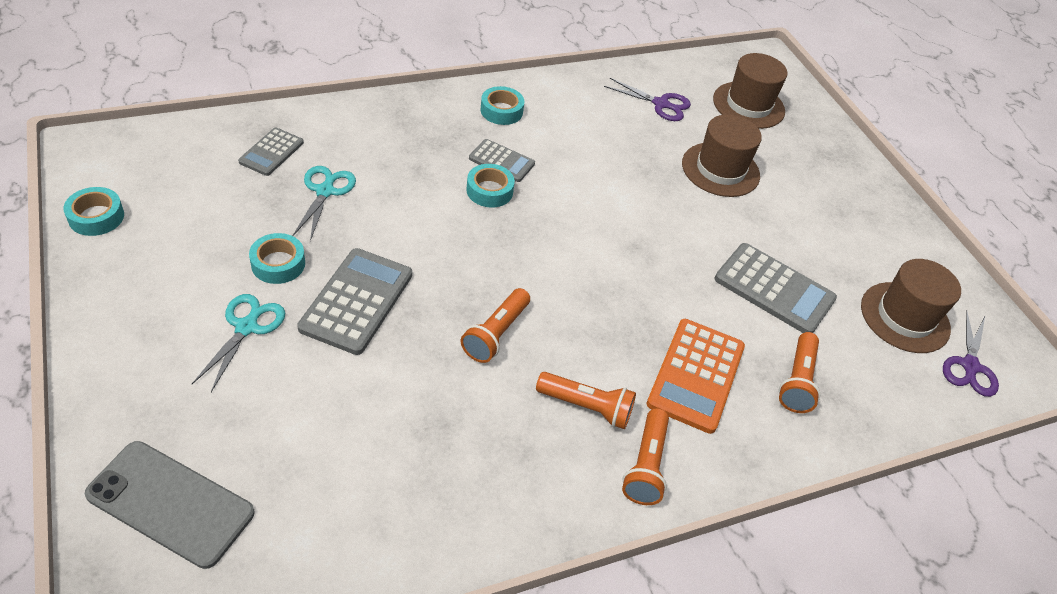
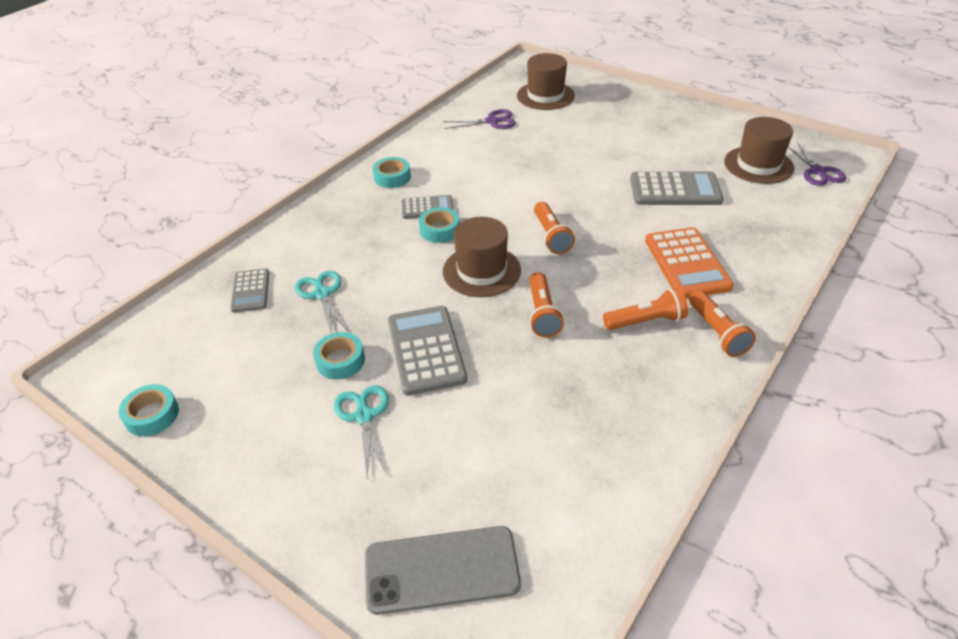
camera: 25 degrees left, 5 degrees down
(720, 169) = (570, 140): brown hat -> brown hat (481, 271)
(797, 381) = (743, 232): orange flashlight -> orange flashlight (551, 236)

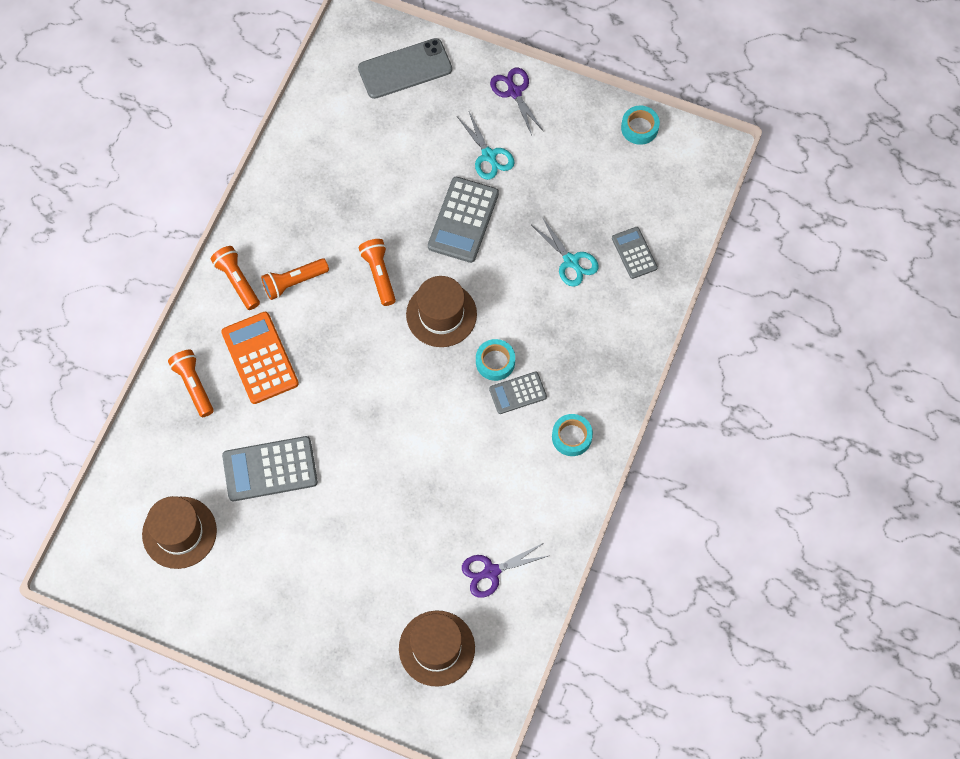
camera: 165 degrees right, 25 degrees up
(340, 360) = (526, 198): turquoise tape -> none
(426, 350) = (463, 220): grey calculator -> grey calculator turned 45 degrees clockwise
(551, 236) = (386, 373): orange flashlight -> orange flashlight (193, 385)
(818, 171) = (117, 531): purple scissors -> purple scissors (514, 91)

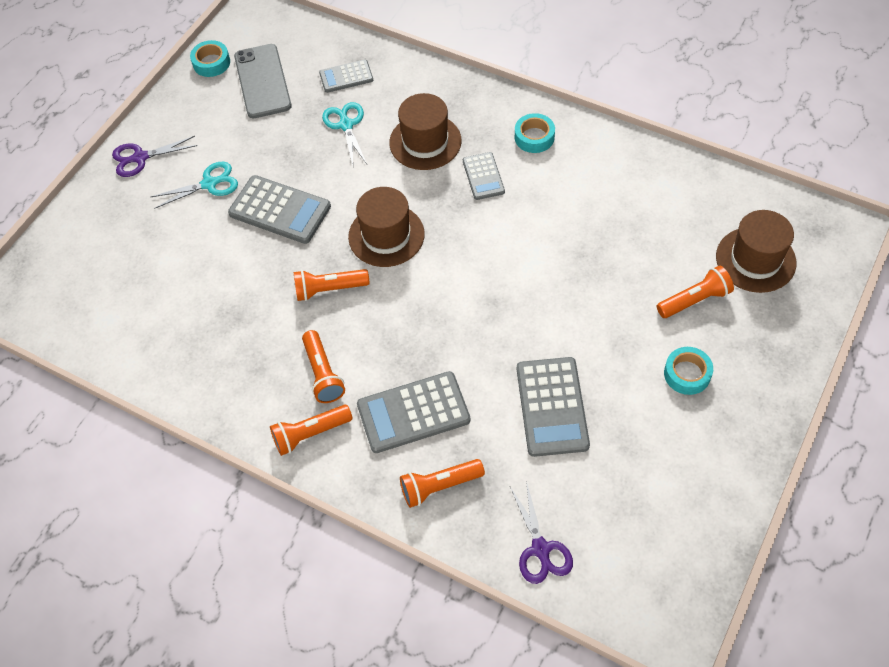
camera: 80 degrees left, 10 degrees down
(179, 532) = (626, 507): brown hat -> brown hat (425, 142)
(260, 358) = (413, 412): orange calculator -> grey calculator
(387, 590) = (694, 300): none -> orange flashlight
(405, 69) = (80, 252): grey phone -> grey phone (263, 81)
(491, 572) = (673, 210): purple scissors -> purple scissors (541, 549)
(495, 362) = (447, 193): turquoise tape -> turquoise tape (687, 374)
(571, 261) = (346, 125): turquoise scissors -> turquoise scissors turned 75 degrees counterclockwise

